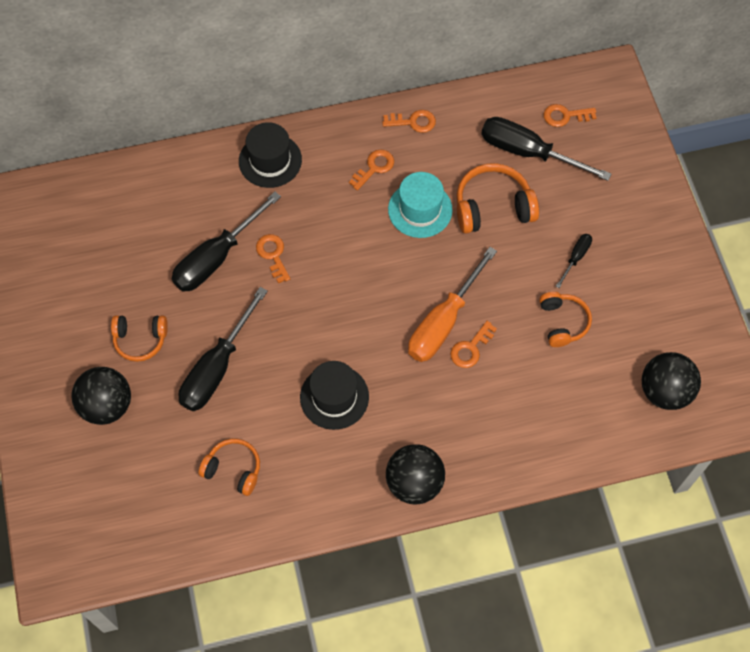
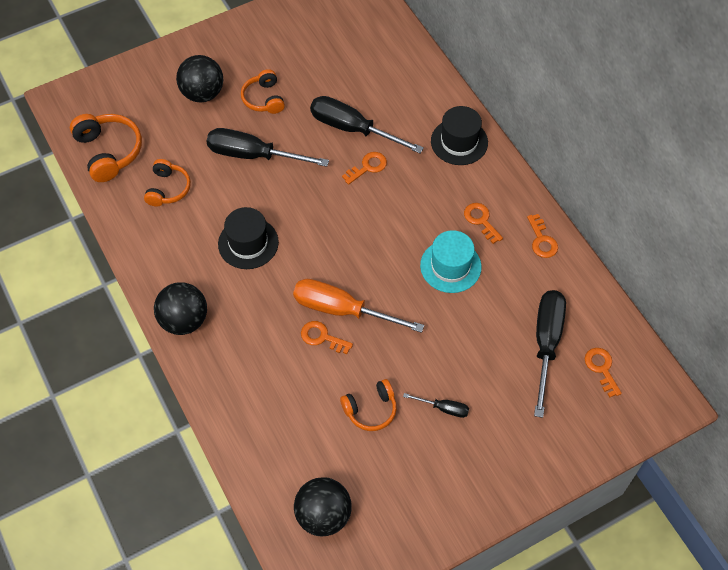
camera: 75 degrees right, 5 degrees down
(374, 168) = (481, 220): orange key -> orange key turned 150 degrees counterclockwise
(493, 207) = (474, 325): orange headphones -> orange headphones (109, 152)

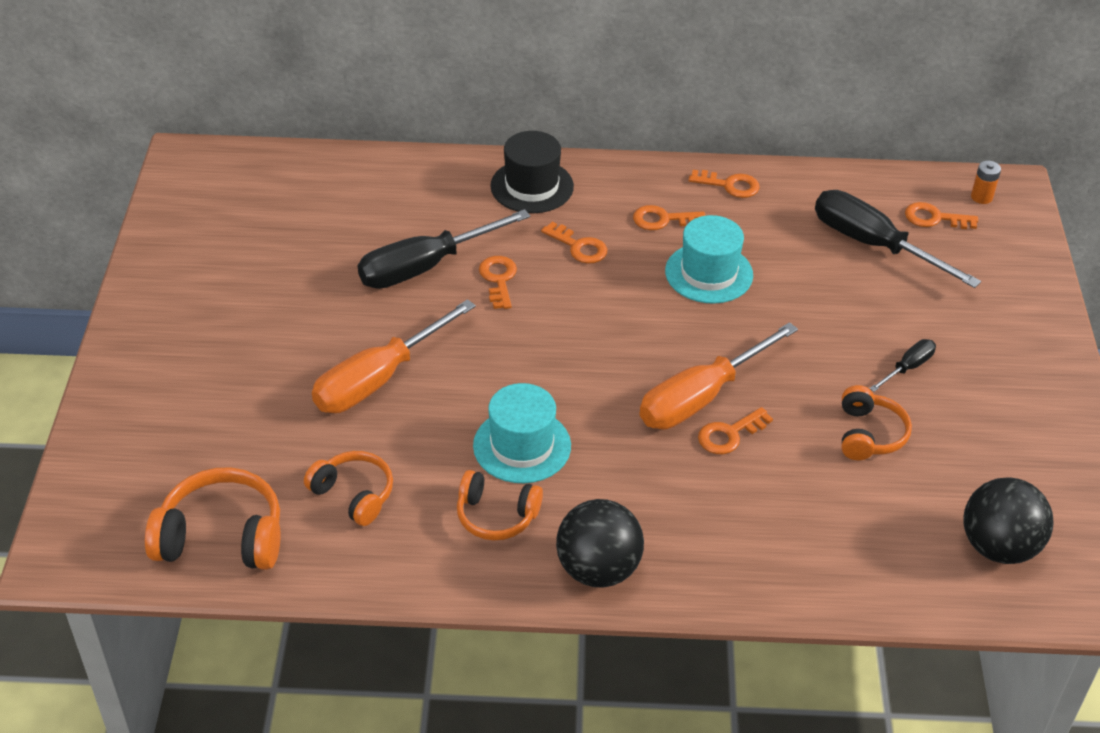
camera: 60 degrees left, 15 degrees down
(202, 93) = (219, 387): black ball -> none
(248, 243) = (522, 446): black hat -> turquoise hat
(253, 155) = (378, 379): black screwdriver -> orange screwdriver
(264, 99) = (292, 328): orange headphones -> orange headphones (496, 516)
(424, 191) = (579, 247): none -> orange key
(647, 388) = (981, 197): none -> orange battery

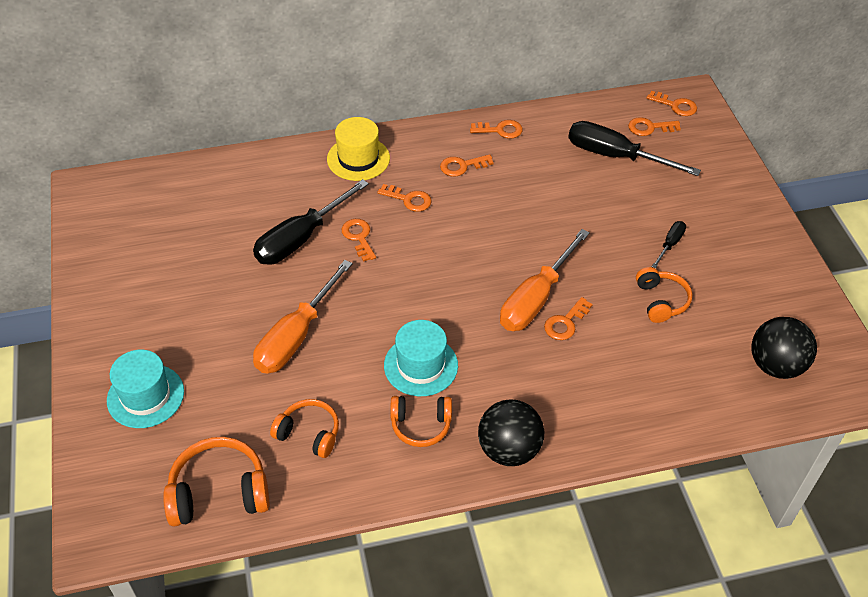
camera: 15 degrees left, 5 degrees up
(532, 186) = (358, 159): black hat -> yellow hat
(709, 273) = (509, 201): turquoise hat -> turquoise hat (145, 396)
(981, 197) = (675, 105): orange battery -> orange key

